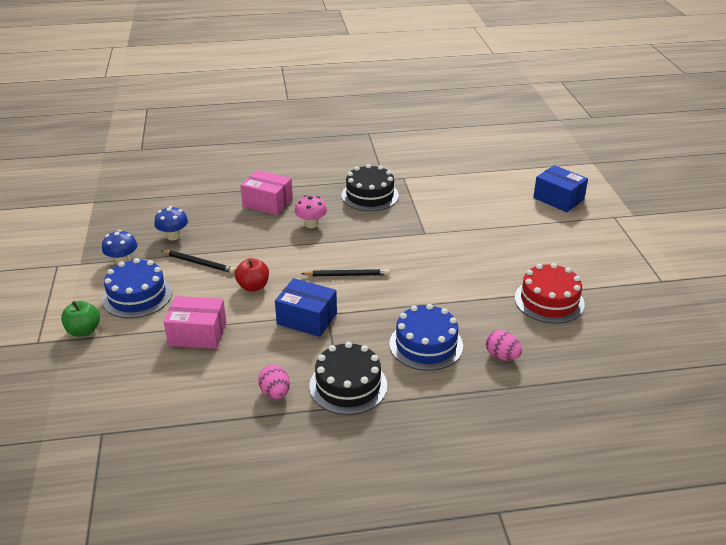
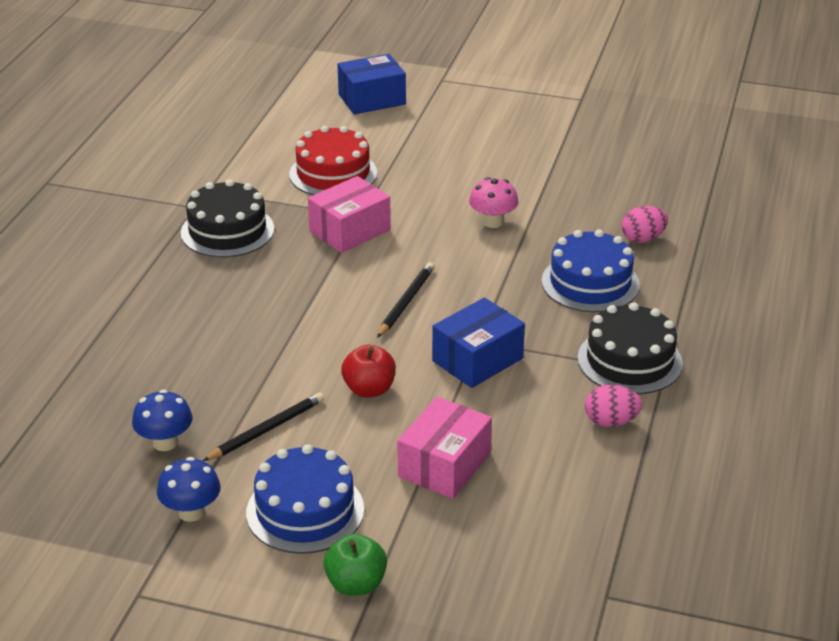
camera: 65 degrees left, 0 degrees up
(267, 203) = (156, 326): pink box -> pink box (350, 230)
(311, 224) = (255, 300): pink mushroom -> pink mushroom (493, 222)
(549, 301) = (567, 176): red cake -> red cake (333, 173)

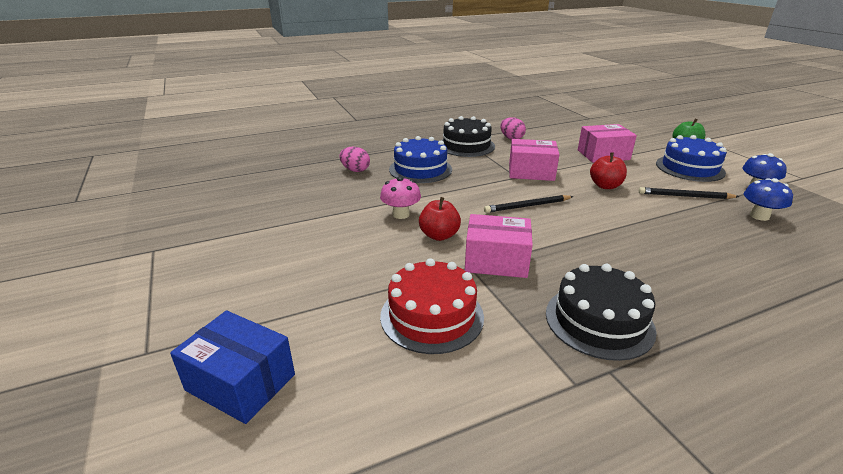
camera: 130 degrees left, 5 degrees down
(426, 224) = (439, 235): none -> red apple
(477, 360) = (531, 172): blue box -> pink box

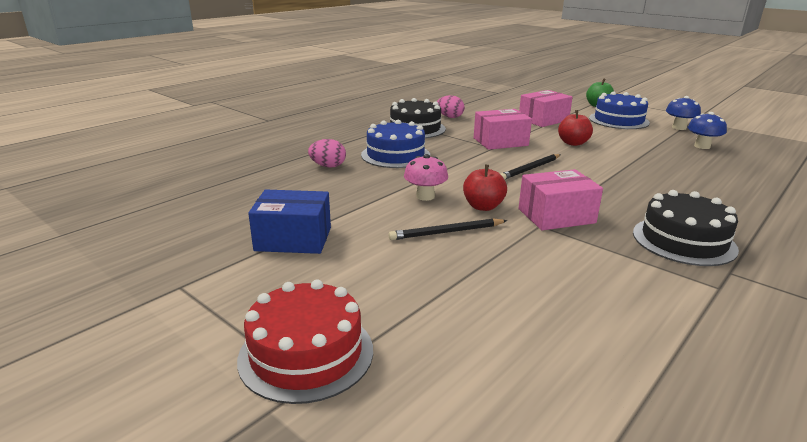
camera: 25 degrees left, 5 degrees down
(241, 382) = (451, 374): blue box -> blue box (293, 239)
(432, 316) = (556, 270): red cake -> red cake (306, 353)
(685, 196) = (639, 141): black pencil -> black pencil (447, 232)

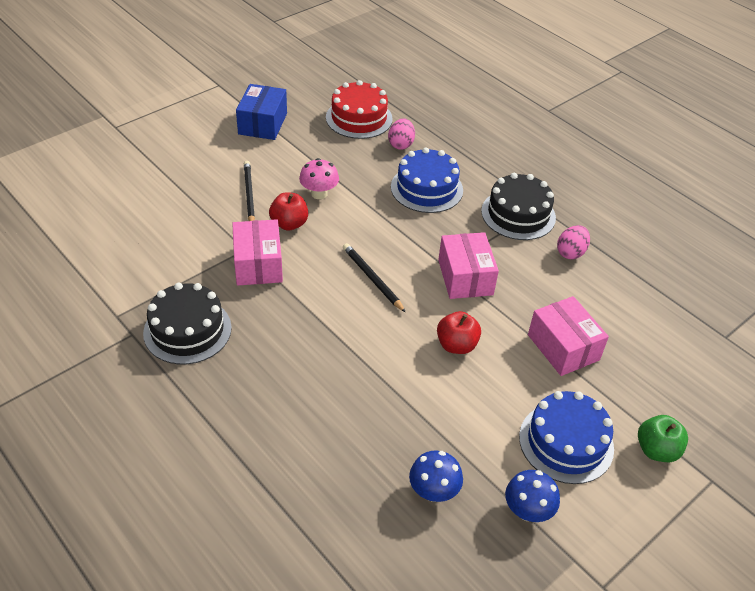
camera: 95 degrees right, 20 degrees up
(306, 353) = (137, 126): red cake -> red cake (359, 118)

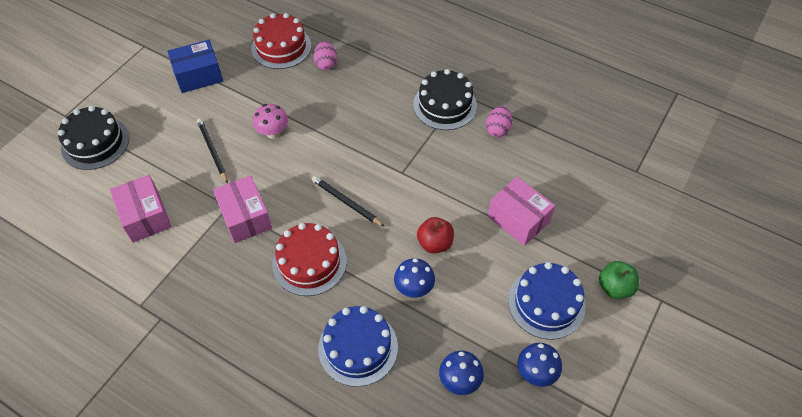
camera: 15 degrees left, 10 degrees up
(187, 330) = (207, 299): black cake -> black cake (95, 143)
(263, 123) = (198, 75): blue box -> blue box turned 75 degrees clockwise
(289, 224) = (258, 170): red apple -> none
(309, 325) = (309, 262): none -> red cake
(416, 382) = (414, 288): none -> blue mushroom
(426, 188) = (362, 101): blue cake -> blue cake (358, 347)
(465, 277) = (421, 178): pink box -> pink box (145, 216)

